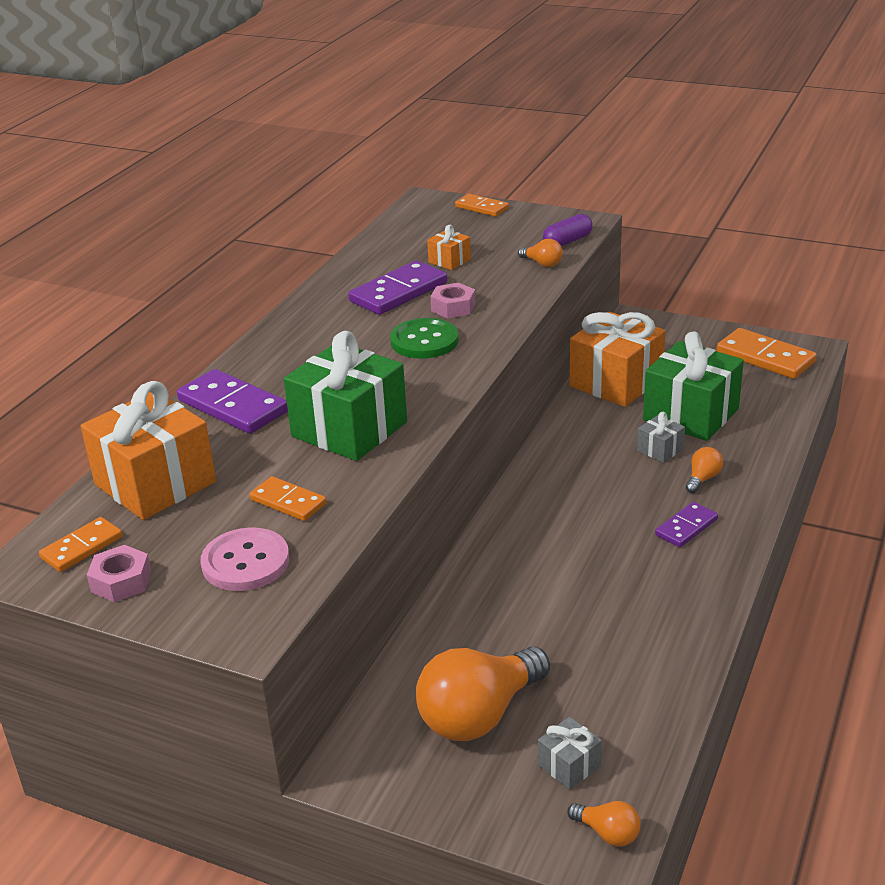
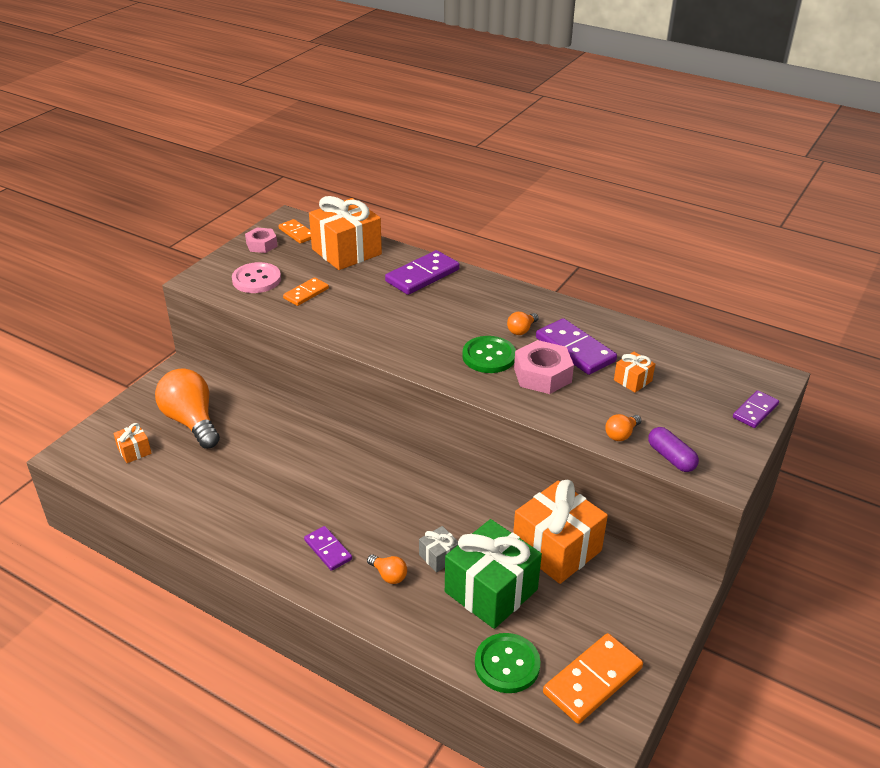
camera: 95 degrees right, 5 degrees up
(349, 429) = (376, 317): green gift -> none
(453, 307) = (542, 375): pink nut -> pink nut, size x1.56
(481, 208) = (755, 411): orange domino -> purple domino
(569, 765) = (134, 451): grey gift -> orange gift
(607, 833) = (80, 458): orange light bulb -> orange light bulb (521, 330)
(775, 399) = (507, 664): none -> green button

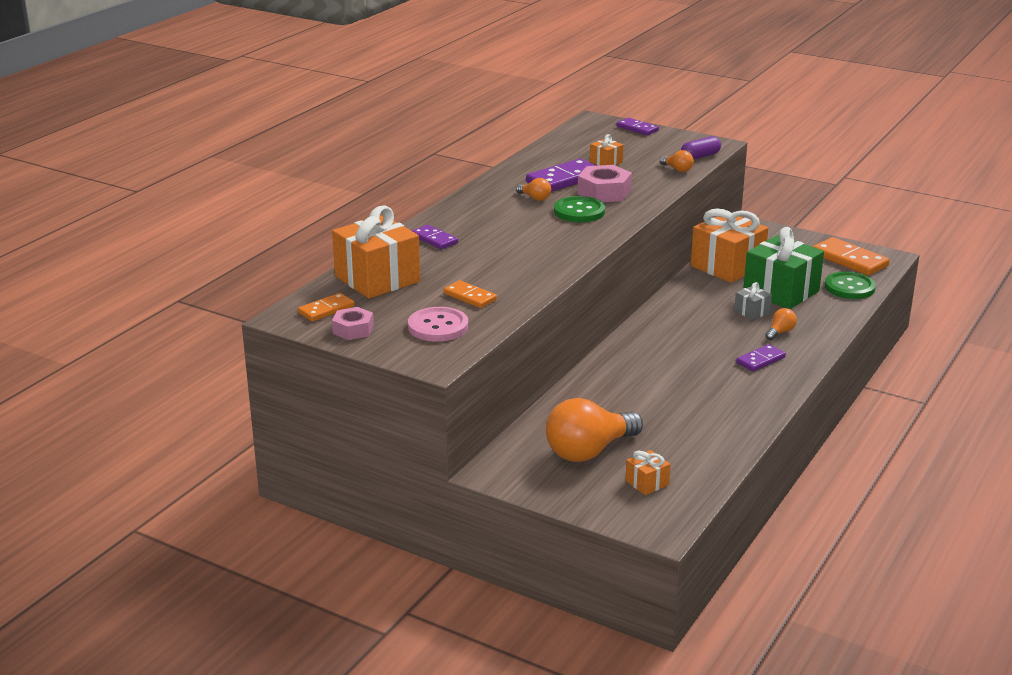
camera: 90 degrees left, 10 degrees down
(422, 276) = (434, 239): purple domino -> purple domino, size x0.59

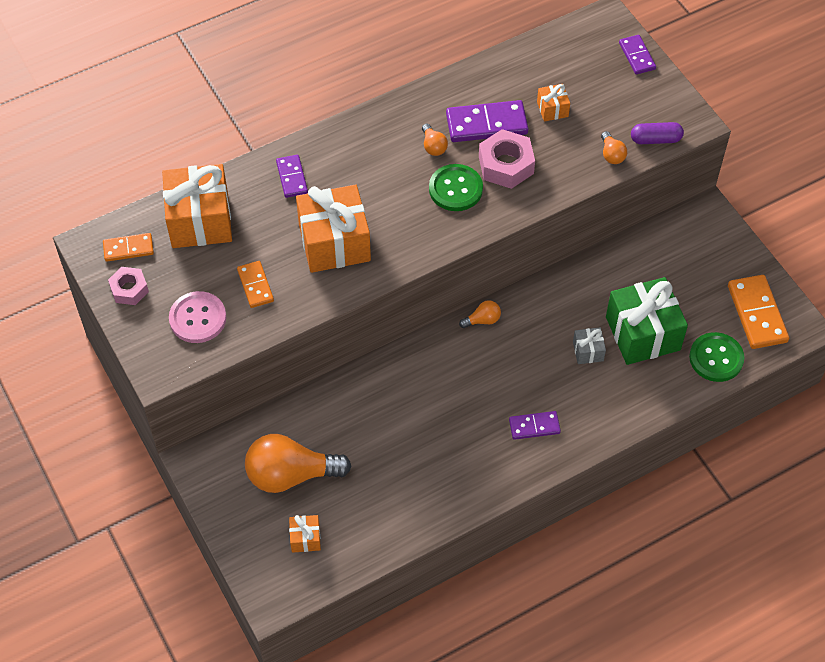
camera: 30 degrees right, 30 degrees up
(727, 266) = (625, 268): orange gift -> orange gift (334, 243)
(780, 332) = (587, 395): orange light bulb -> orange light bulb (482, 320)

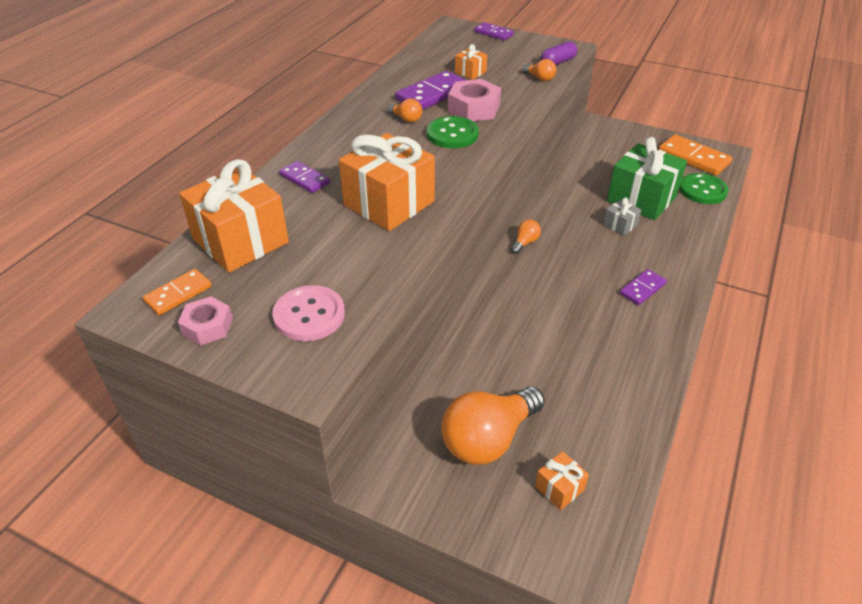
camera: 35 degrees left, 15 degrees down
(255, 285) = (345, 263): orange domino -> none

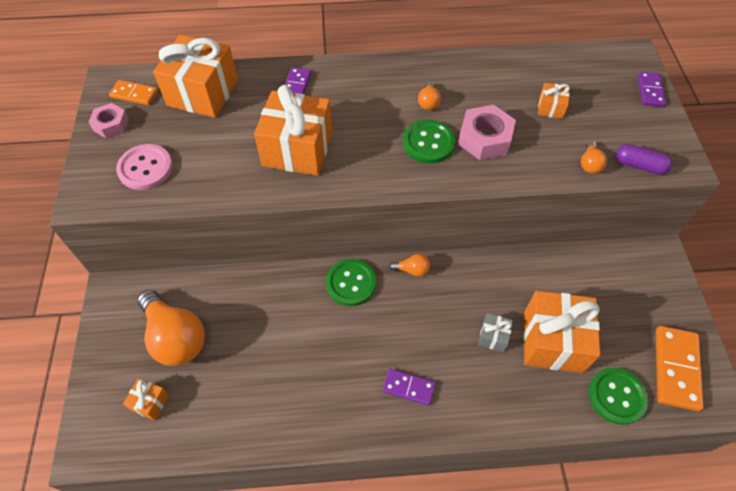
camera: 60 degrees right, 15 degrees up
(432, 94) = (484, 100): purple domino -> none
(488, 439) = (175, 337): orange light bulb -> orange light bulb turned 150 degrees counterclockwise
(512, 284) = (351, 283): none -> green button
(641, 199) = (553, 341): green gift -> orange gift

